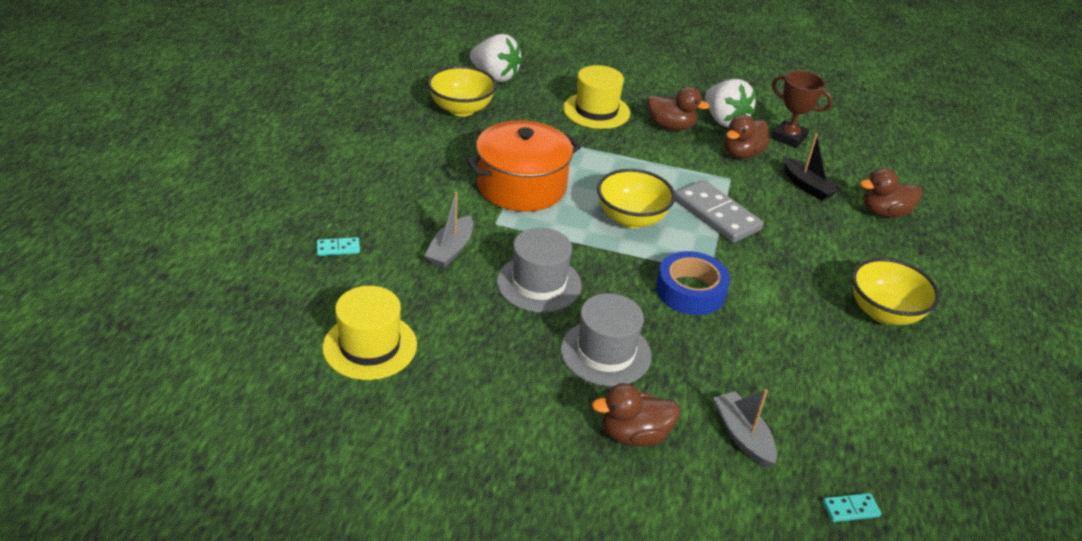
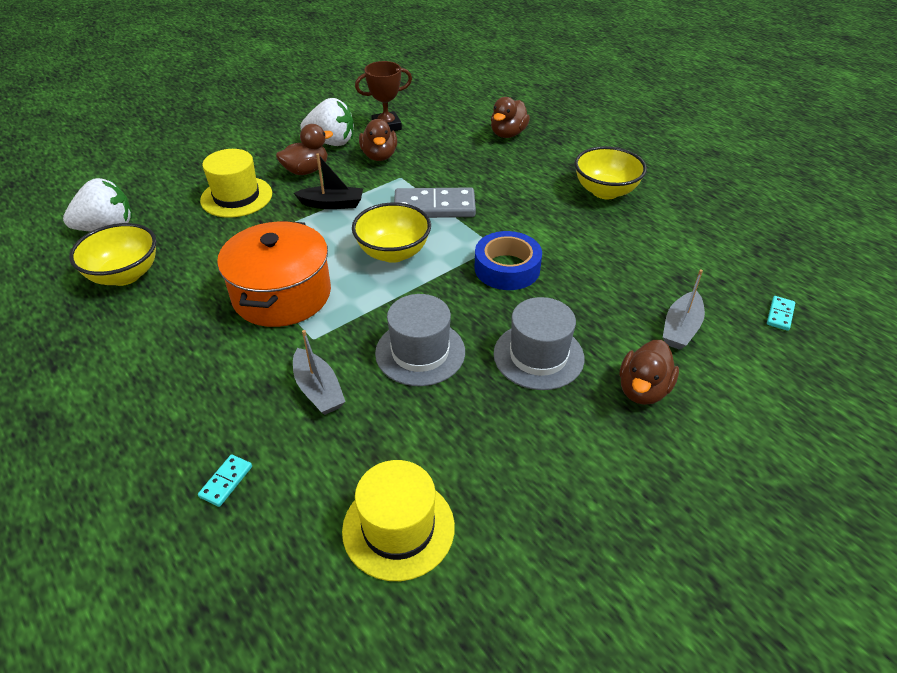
camera: 50 degrees left, 5 degrees up
(742, 436) = (681, 328): grey boat -> grey boat turned 75 degrees counterclockwise
(807, 186) = (447, 148): black boat -> black boat (332, 204)

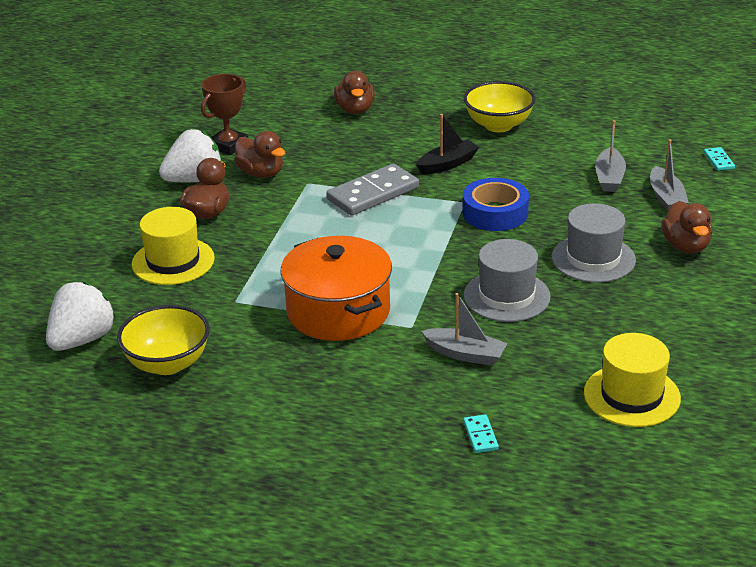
camera: 35 degrees left, 10 degrees down
(332, 204) = (277, 229): black boat -> black boat (447, 164)
(393, 252) = (388, 241): yellow bowl -> none
(647, 282) = (609, 178): none -> grey boat

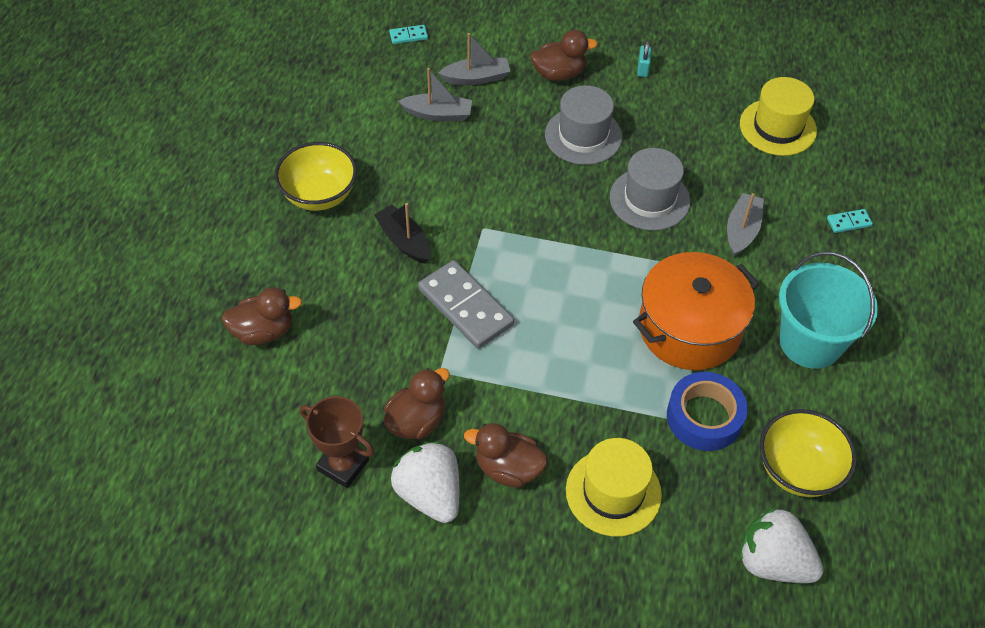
camera: 95 degrees left, 20 degrees up
(313, 387) = (810, 342): none -> turquoise bucket
(495, 213) = (504, 203): blue tape -> blue tape (704, 417)
(709, 301) = (643, 69): none -> turquoise padlock

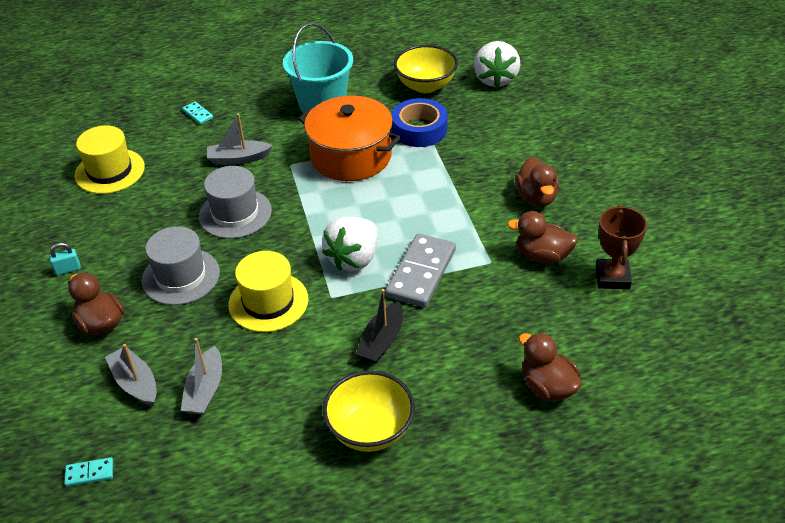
camera: 115 degrees left, 10 degrees down
(408, 36) = (89, 473): turquoise domino -> turquoise domino turned 60 degrees counterclockwise
(429, 494) = (590, 225): white strawberry -> white strawberry (354, 259)
(438, 114) = (205, 390): grey boat -> grey boat turned 150 degrees counterclockwise
(613, 492) = (509, 148): yellow hat -> yellow hat (268, 302)

